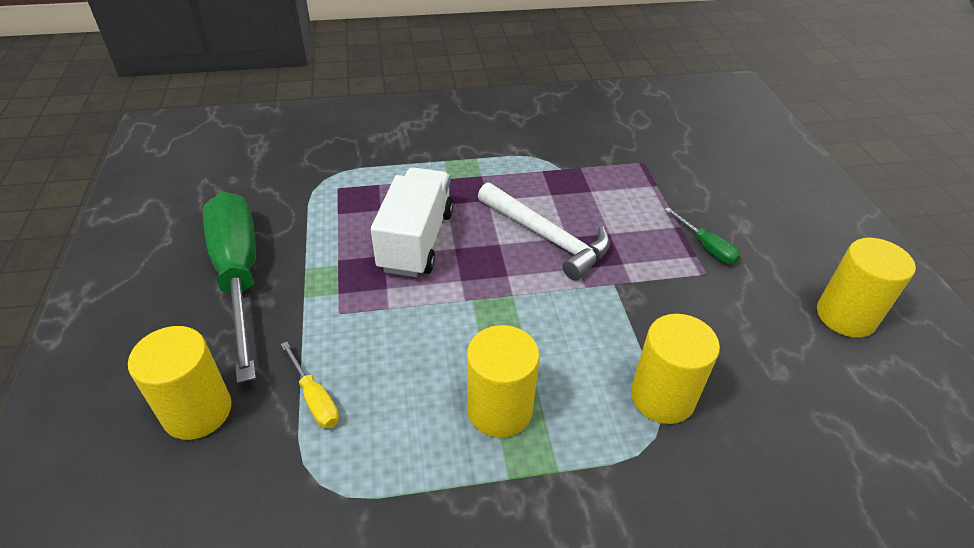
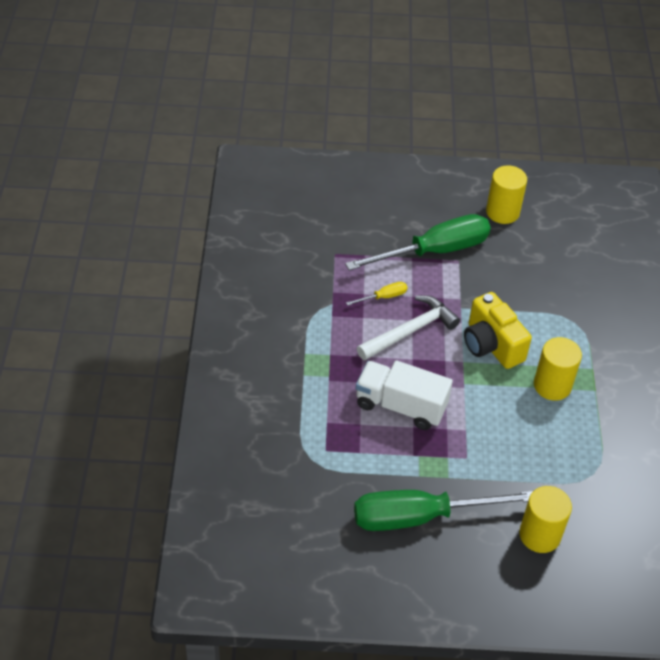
camera: 80 degrees left, 5 degrees up
(315, 398) = (536, 474): yellow screwdriver -> yellow screwdriver (383, 297)
(556, 324) = (491, 345): none -> yellow camera
(662, 397) = (550, 312): yellow cylinder -> none
(706, 247) = (434, 251): green screwdriver -> green screwdriver, size x2.44

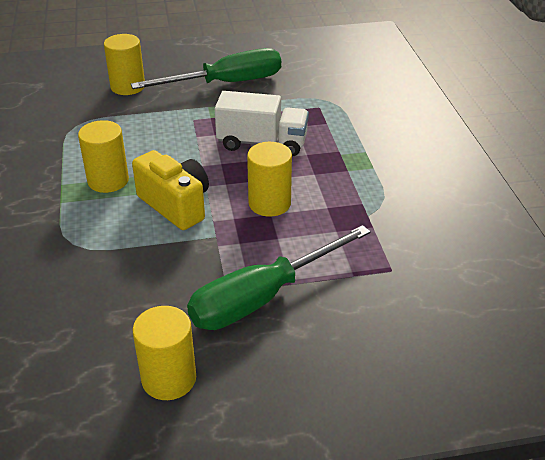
camera: 170 degrees right, 10 degrees down
(383, 297) = (311, 231): yellow screwdriver -> none
(410, 331) = (269, 203): white hammer -> yellow cylinder

